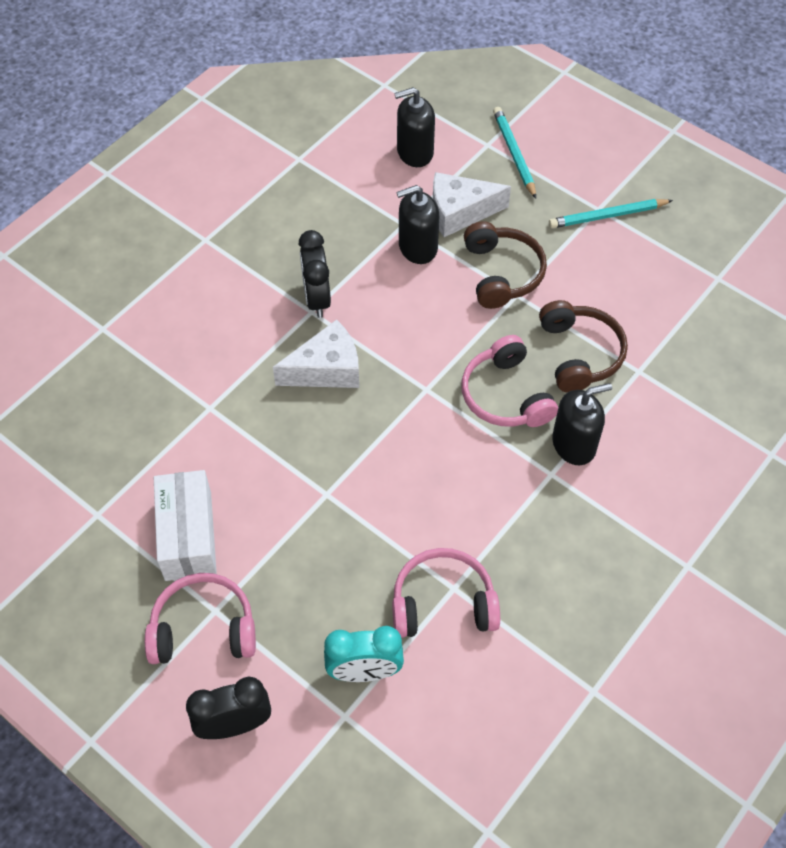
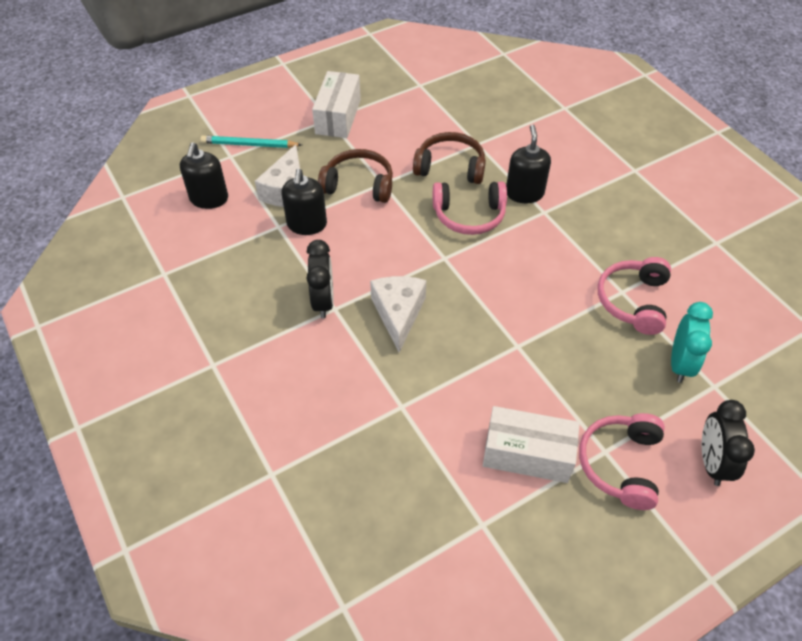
camera: 70 degrees left, 5 degrees down
(317, 298) = (323, 301): black clock -> black clock turned 105 degrees counterclockwise
(607, 216) = (338, 116): turquoise pencil -> white box

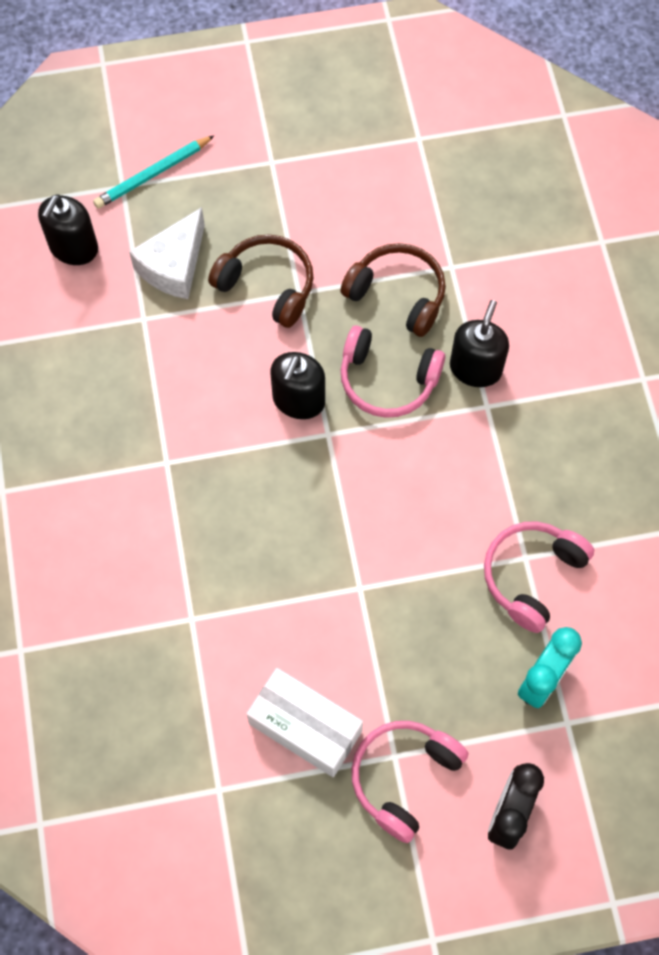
camera: 20 degrees right, 15 degrees up
(249, 145) = (152, 174): turquoise pencil -> turquoise pencil turned 60 degrees counterclockwise
(307, 224) = (179, 327): black soap dispenser -> black soap dispenser (298, 400)
(323, 301) = (157, 448): black clock -> none
(338, 116) = (285, 162): white box -> none
(398, 314) = (238, 495): white cheese -> none

